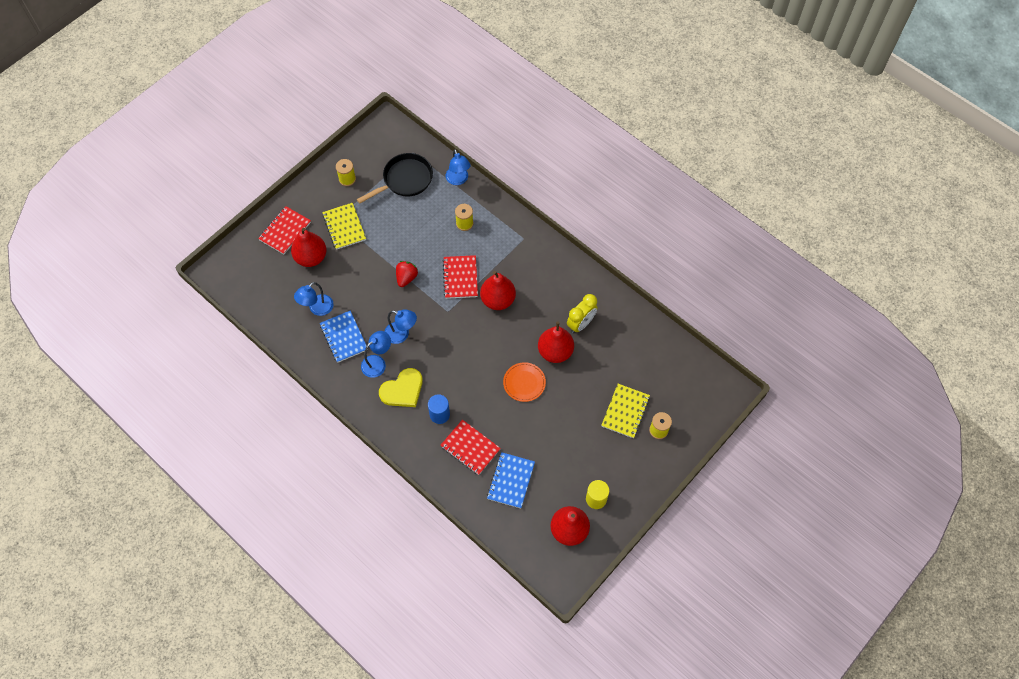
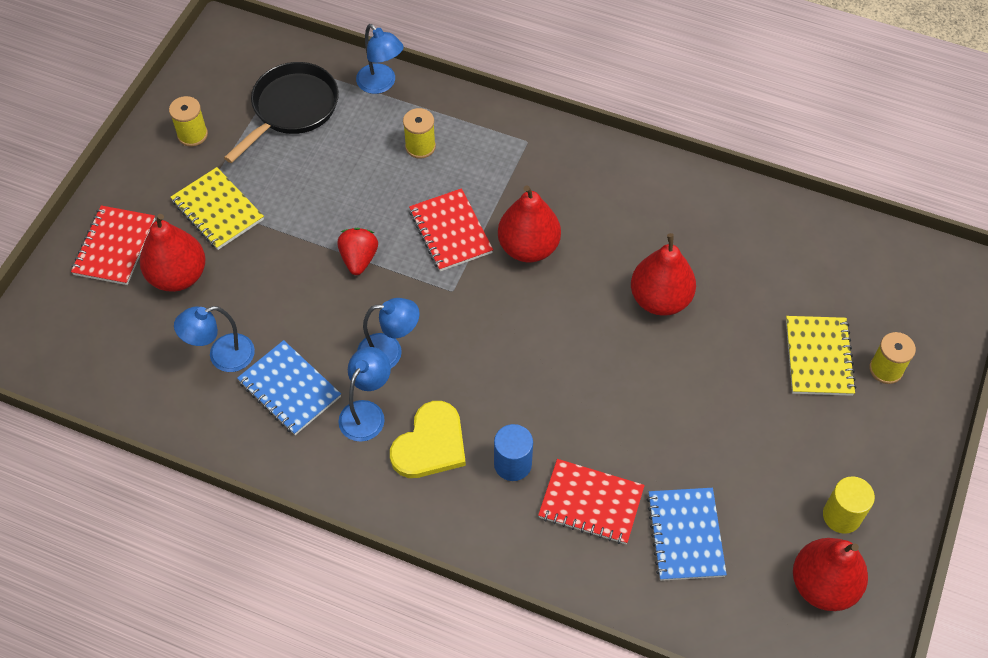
camera: 20 degrees left, 5 degrees down
(317, 309) = (222, 356): blue lamp -> blue lamp turned 45 degrees clockwise
(524, 383) = (632, 365): orange plate -> none
(581, 324) = (680, 243): yellow clock -> none

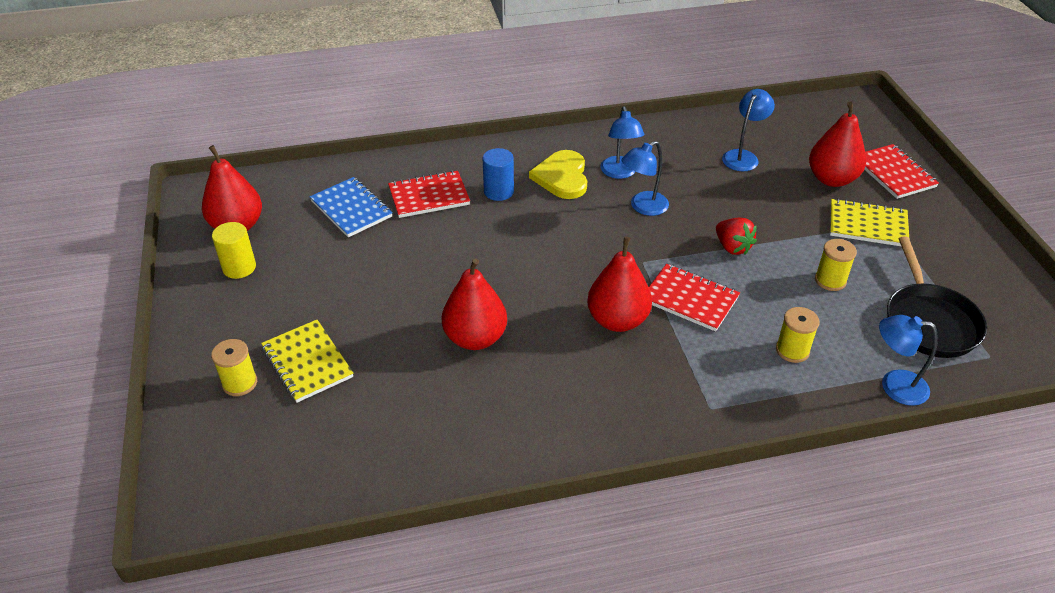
camera: 145 degrees right, 15 degrees down
(192, 134) = (964, 261): yellow spool -> yellow spool (830, 280)
(289, 389) = (681, 161): blue notebook -> none

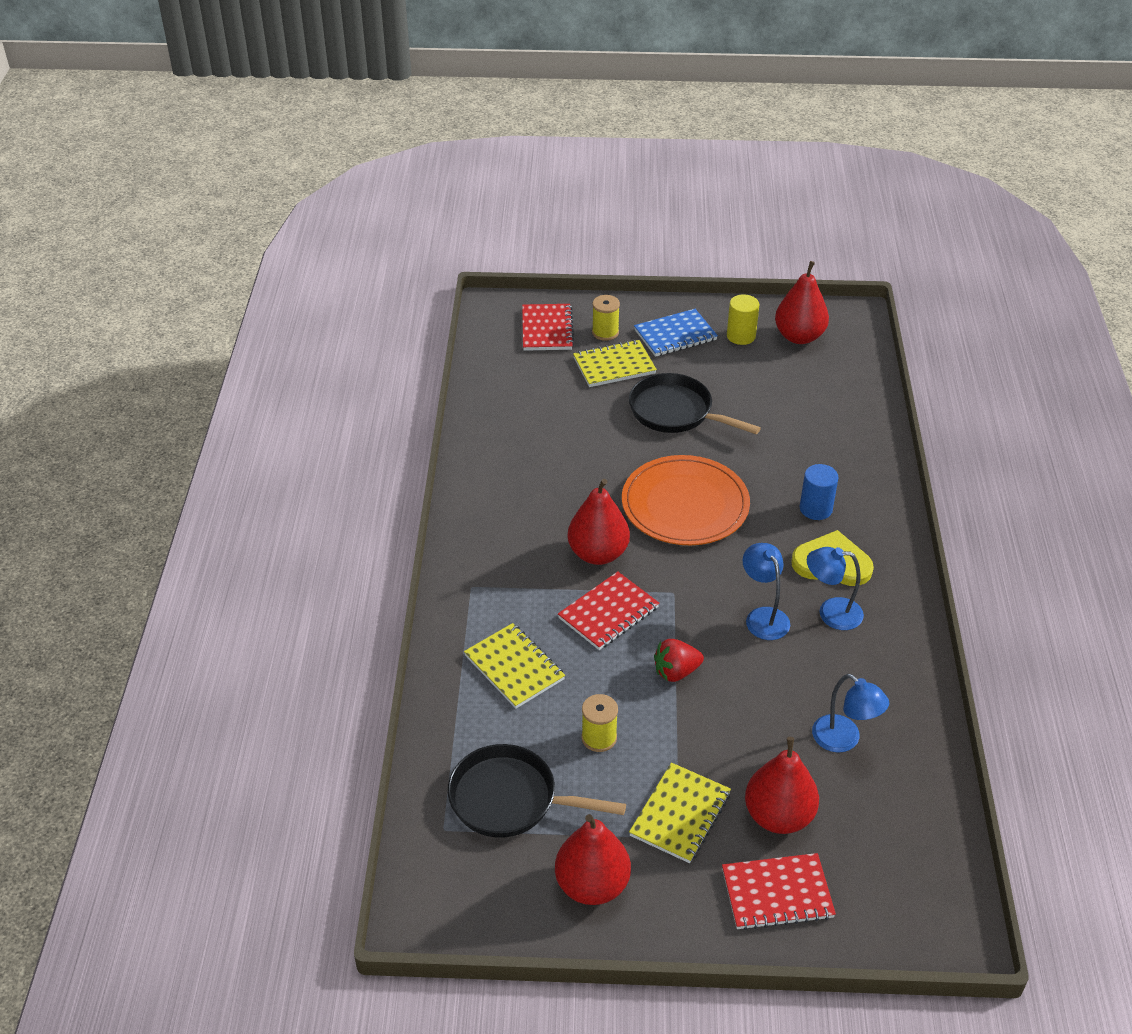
camera: 105 degrees right, 0 degrees up
(351, 209) = (809, 405): blue notebook -> blue notebook (675, 335)
(382, 299) = (675, 412): none -> black pan
(429, 196) = (818, 458): red notebook -> red notebook (547, 329)
(475, 338) = (608, 459): red pear -> red pear (592, 885)
(524, 271) = (685, 504): none -> orange plate
(792, 350) = (514, 667): yellow spool -> yellow notebook
(894, 385) = (441, 728): blue lamp -> none

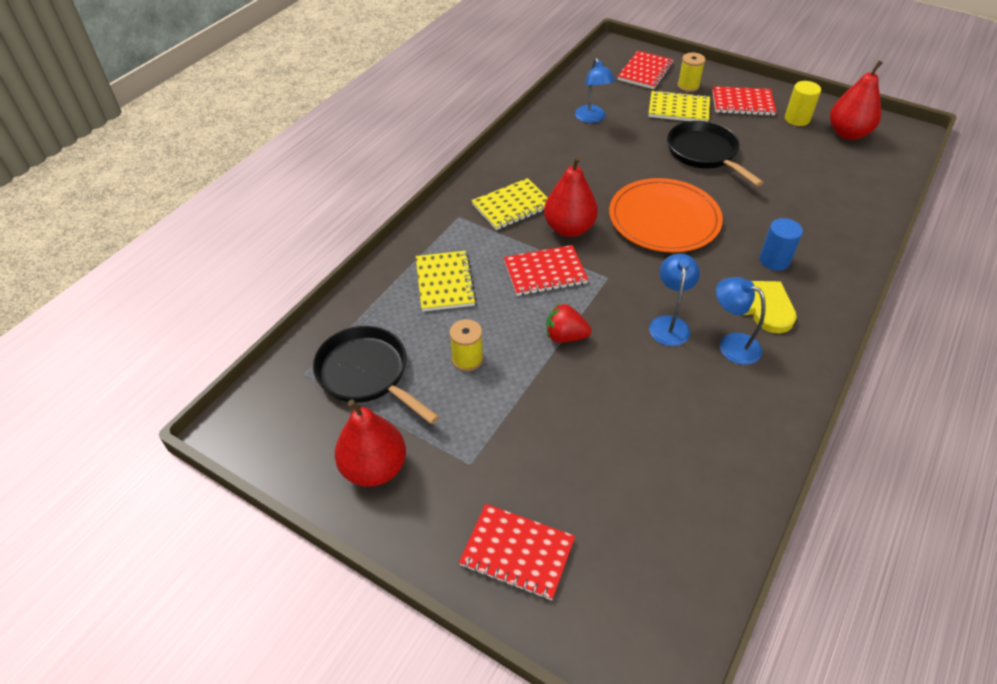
camera: 30 degrees right, 5 degrees up
(675, 335) = (742, 103): blue notebook -> red notebook
(680, 814) = (485, 447): yellow notebook -> yellow notebook (512, 206)
(778, 816) = (566, 488): red pear -> none
(844, 740) = (670, 452): blue lamp -> blue lamp (592, 118)

